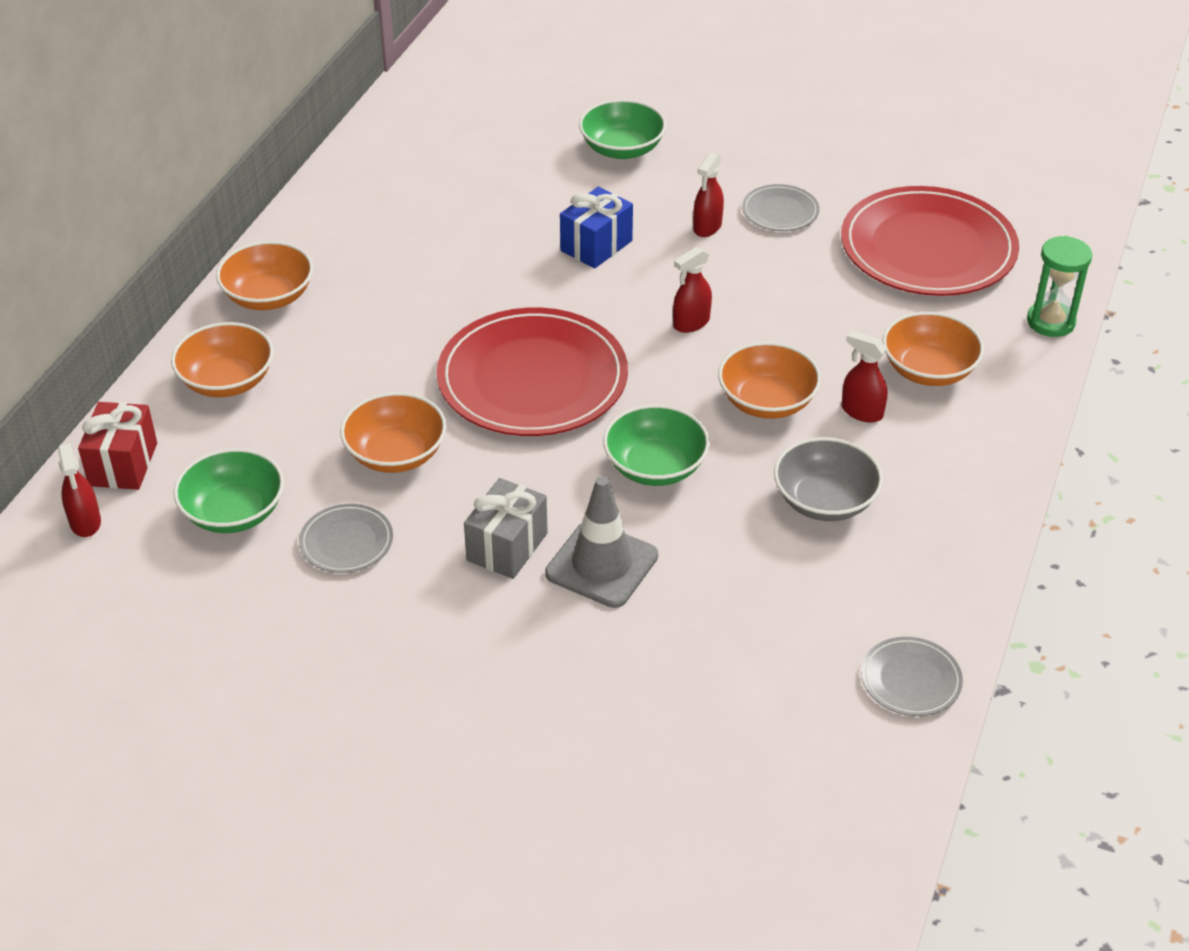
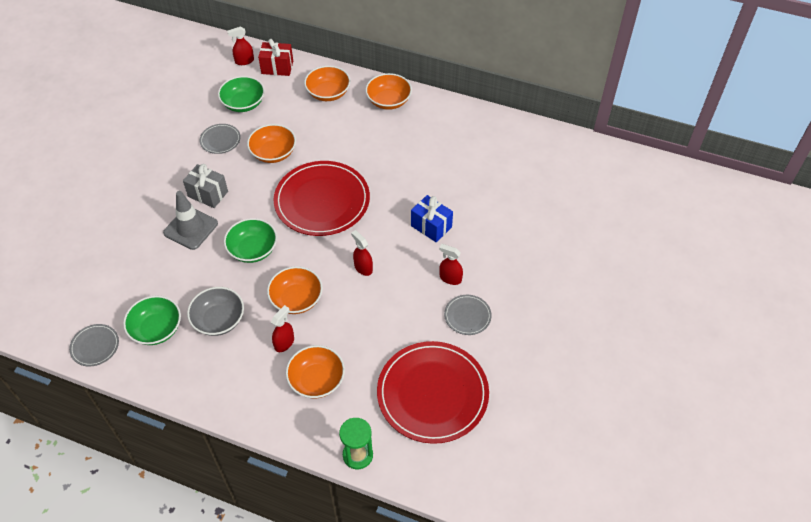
camera: 90 degrees right, 10 degrees up
(622, 149) = (526, 239): green bowl -> green bowl (156, 329)

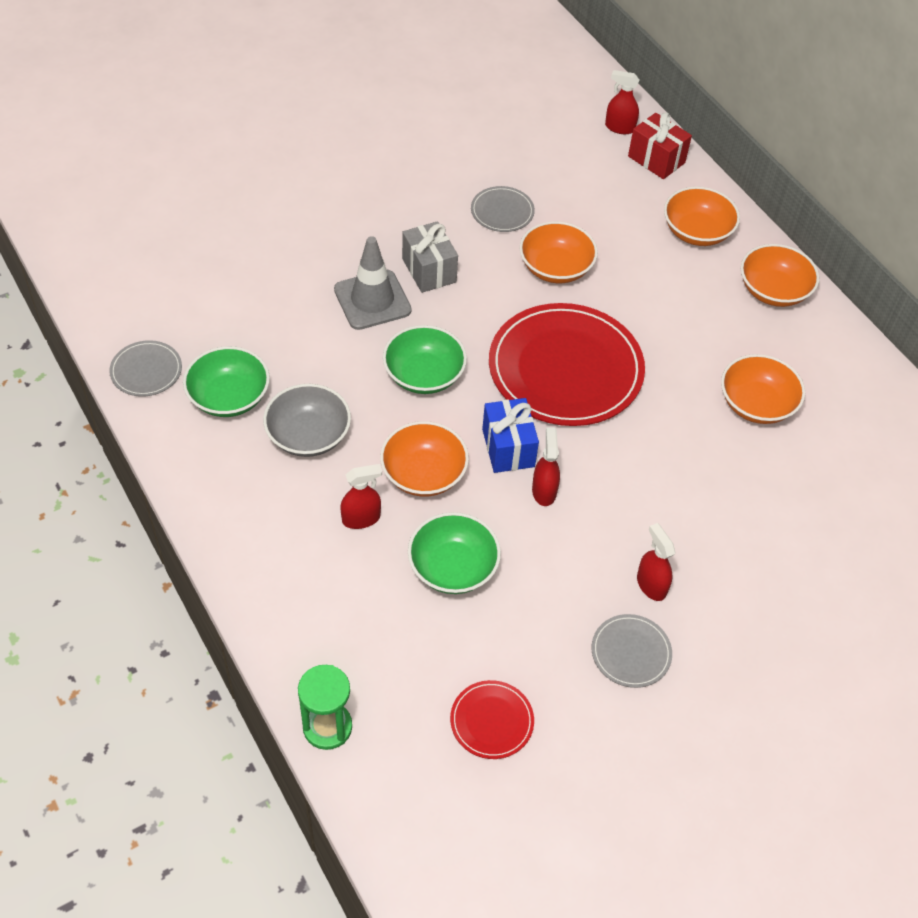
camera: 35 degrees right, 0 degrees up
(243, 103) = (571, 182): green bowl -> green bowl (453, 567)
(316, 380) = (360, 594): orange bowl -> orange bowl (756, 404)
(431, 226) = (686, 497): blue gift -> blue gift (508, 448)
(432, 393) = (491, 721): red plate -> red plate, size x0.45

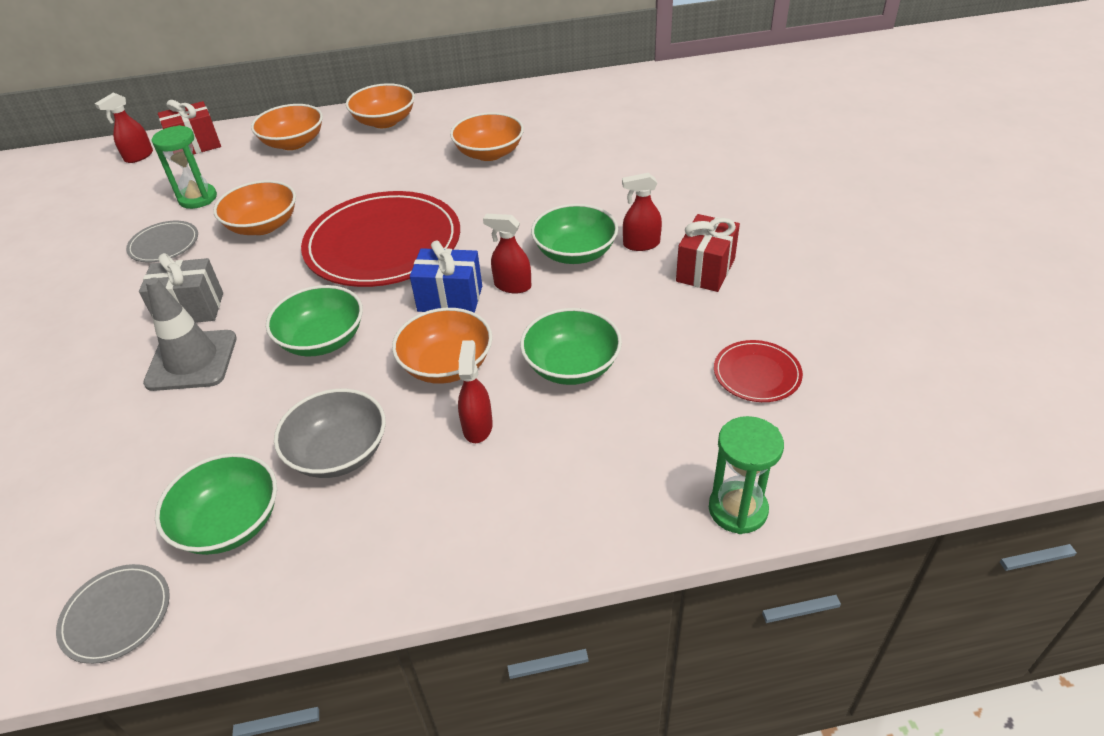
camera: 65 degrees left, 10 degrees down
(575, 202) = (198, 198): none -> green hourglass
(614, 529) = (575, 253): none -> green bowl
(631, 652) = (705, 270): grey plate -> red gift

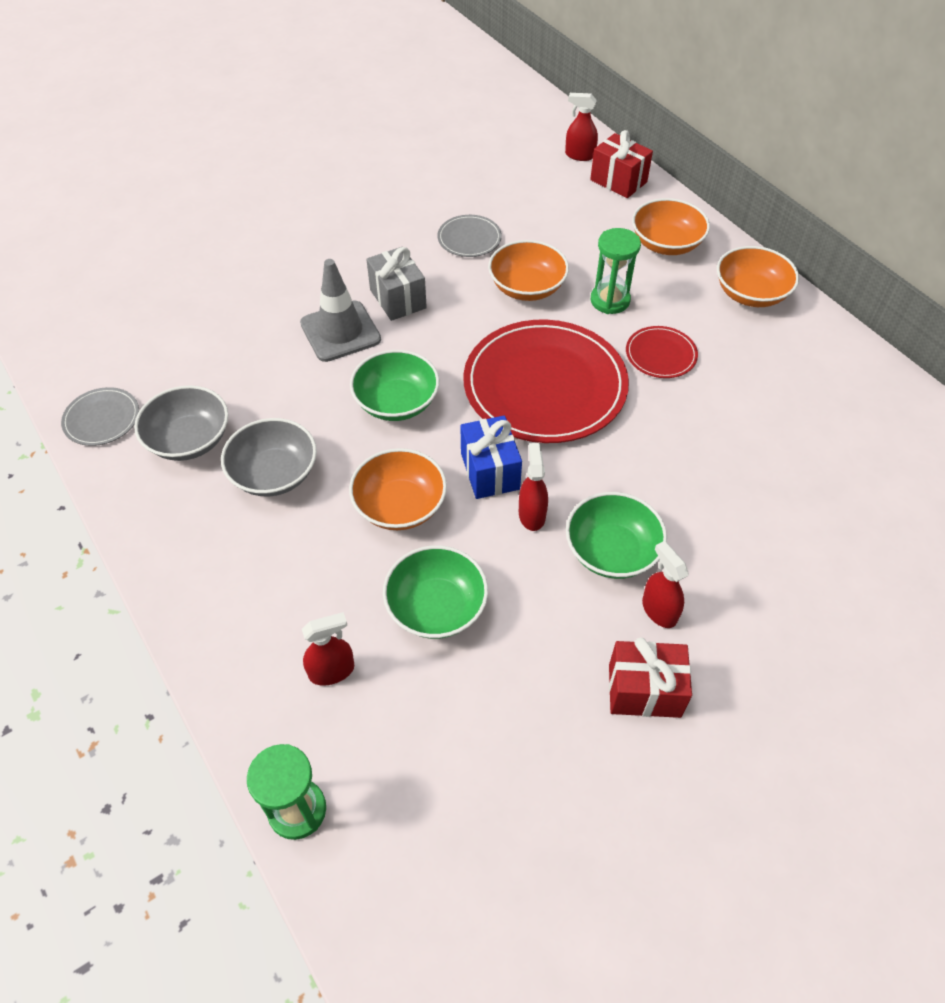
camera: 65 degrees right, 10 degrees up
(198, 198) = (542, 225): green hourglass -> green hourglass (610, 300)
(229, 523) = (189, 440): green bowl -> grey bowl
(477, 427) = (333, 559): red spray bottle -> red spray bottle (332, 671)
(489, 153) = (749, 407): orange bowl -> none
(757, 374) = (490, 787): red plate -> red plate (661, 354)

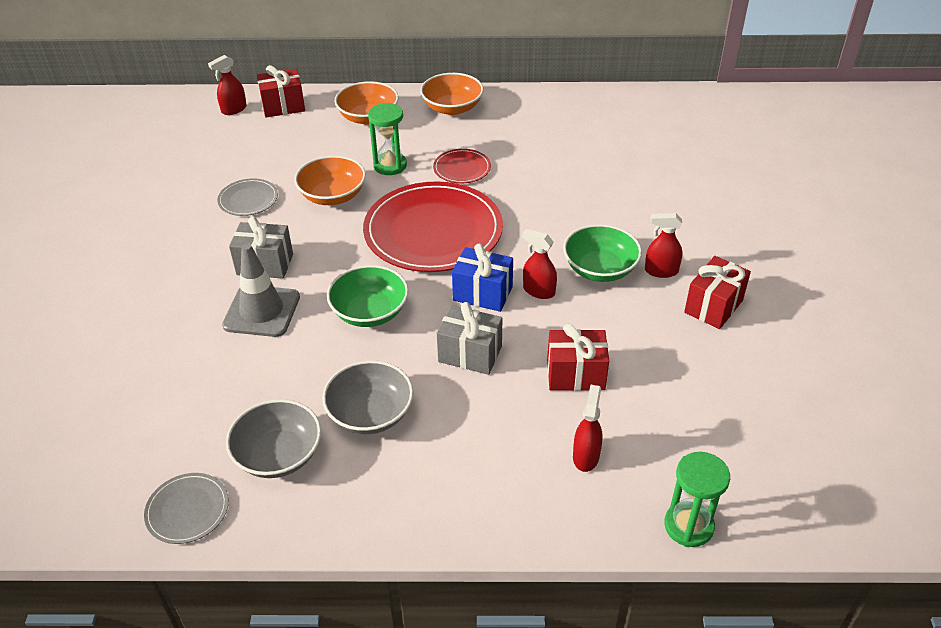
camera: 55 degrees left, 10 degrees down
(400, 505) = (470, 354): orange bowl -> grey gift
(436, 607) = (575, 374): green bowl -> red gift

